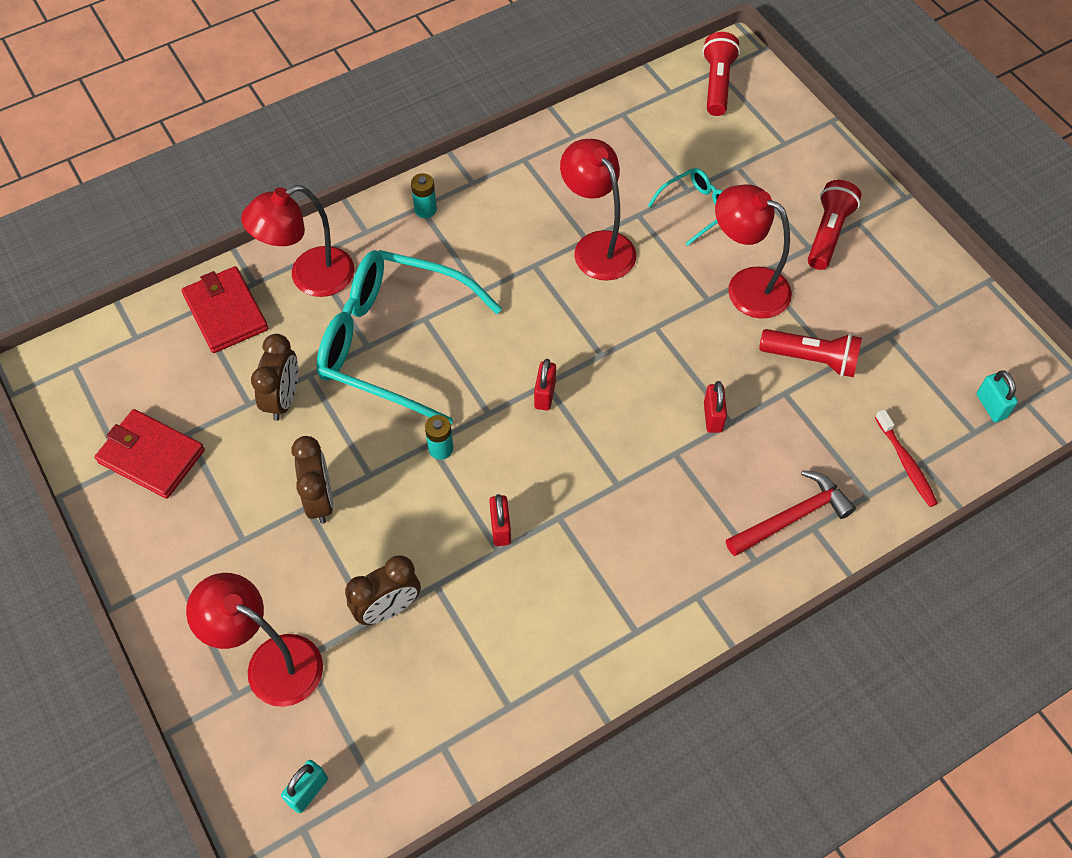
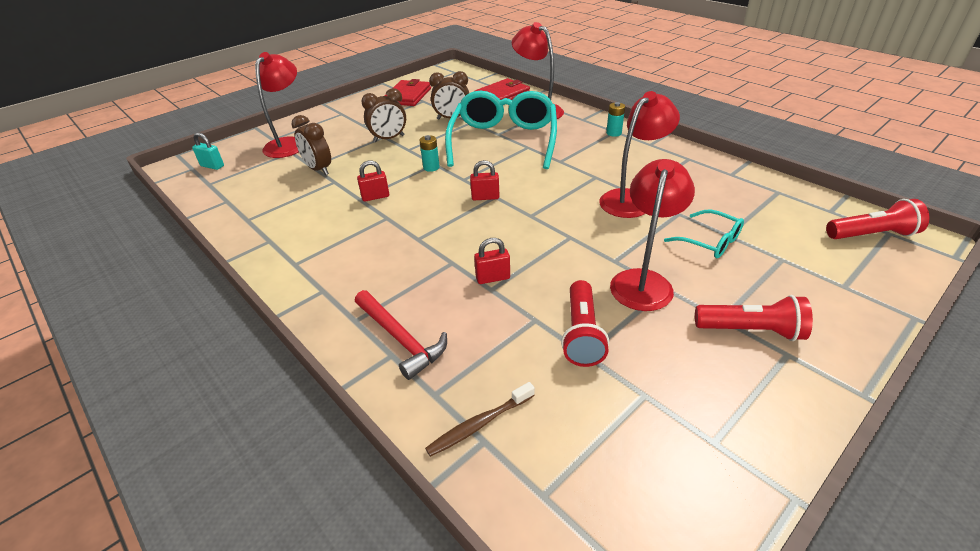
camera: 80 degrees right, 20 degrees down
(905, 463) = (480, 424): red toothbrush -> brown toothbrush
(991, 406) = (589, 513): turquoise padlock -> none

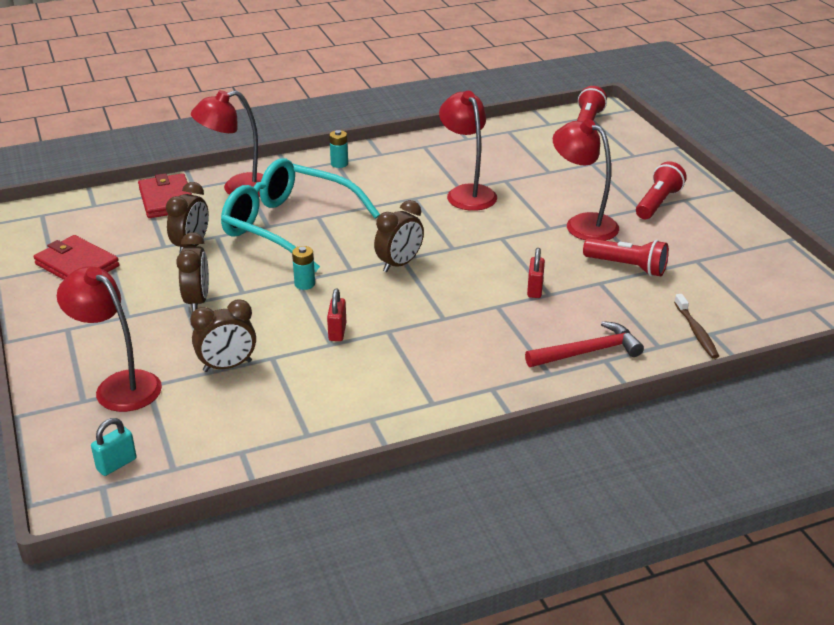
camera: 70 degrees left, 5 degrees down
(485, 197) = (399, 264): red padlock -> brown clock
(710, 241) = (553, 181): turquoise glasses -> none

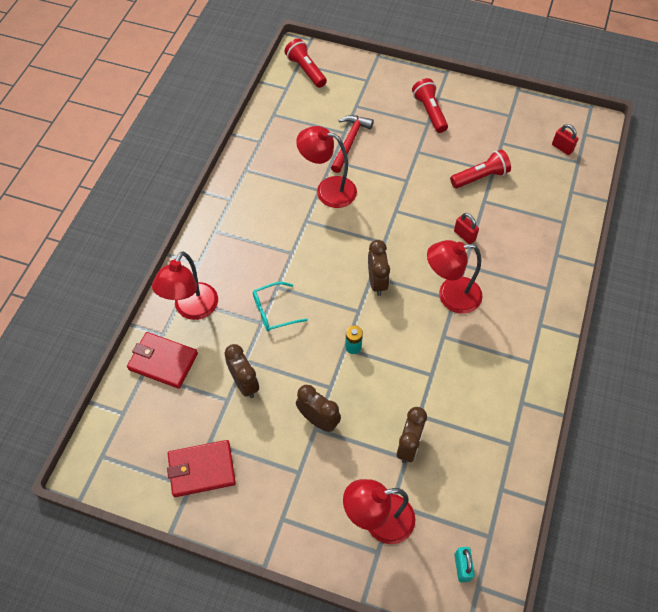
camera: 50 degrees left, 25 degrees up
(288, 226) = (274, 311): turquoise glasses -> turquoise glasses, size x0.46
(337, 332) = (422, 363): red padlock -> red padlock (562, 148)
(339, 164) = (219, 230): turquoise battery -> none
(582, 224) = (418, 162): red lamp -> red lamp (450, 296)
(588, 352) = (543, 256): red hammer -> red hammer (350, 142)
(696, 331) = (564, 196): brown toothbrush -> none

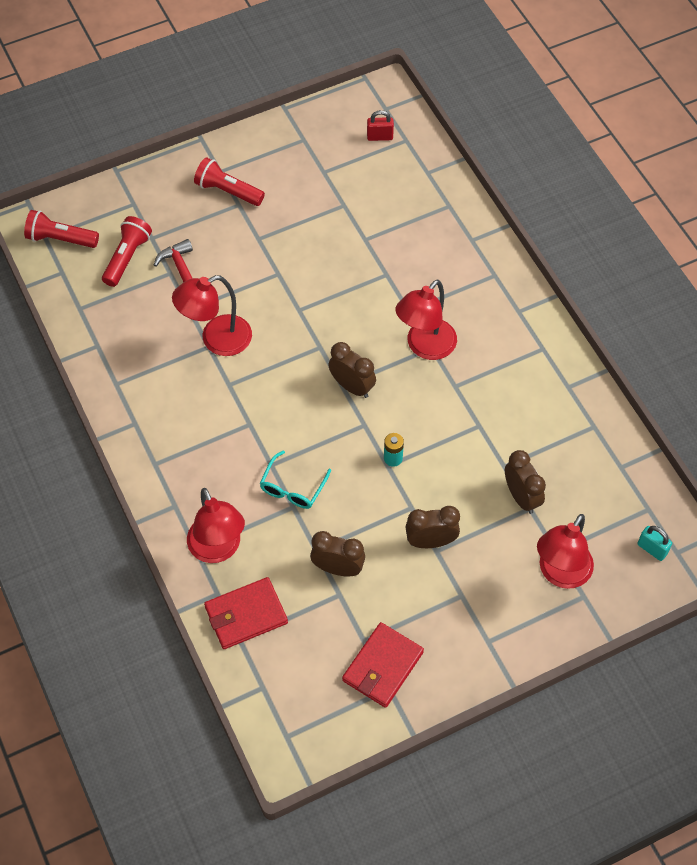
camera: 45 degrees left, 0 degrees up
(464, 235) = (381, 284): red padlock -> none
(480, 177) = (339, 219): red flashlight -> red flashlight (127, 257)

